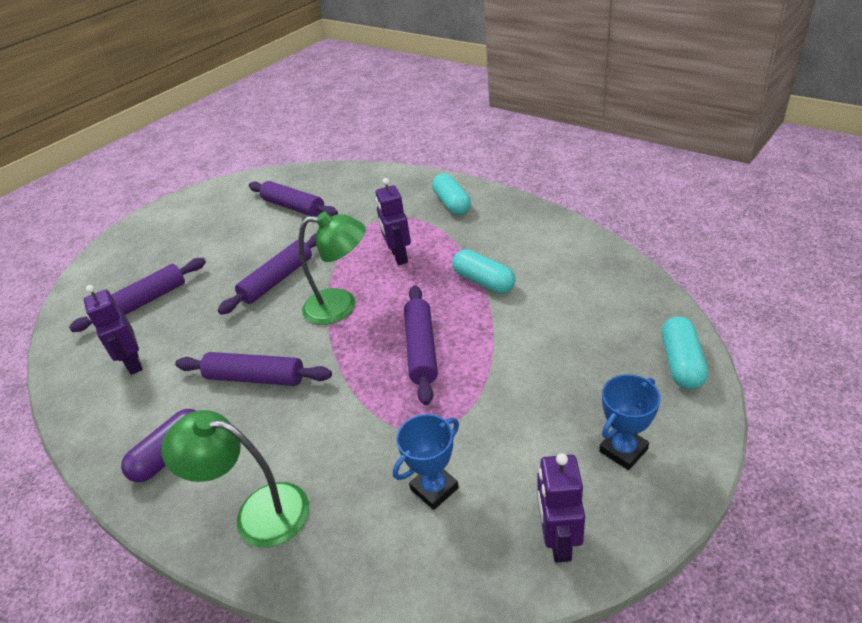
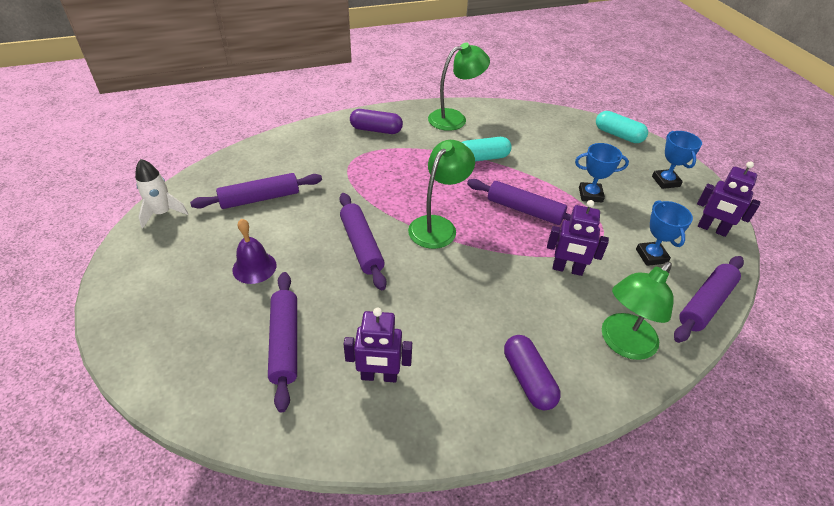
camera: 65 degrees left, 5 degrees up
(214, 247) = (254, 267): none -> purple bell
(242, 183) = (162, 213): none -> white rocket
(255, 378) = (479, 300): purple rolling pin -> purple rolling pin (705, 304)
(398, 256) = (409, 177): purple robot -> purple robot (567, 269)
(452, 204) = (376, 130): turquoise capsule -> purple capsule
(506, 388) = (590, 195): none -> blue trophy
(534, 232) = (454, 118): none -> green lamp

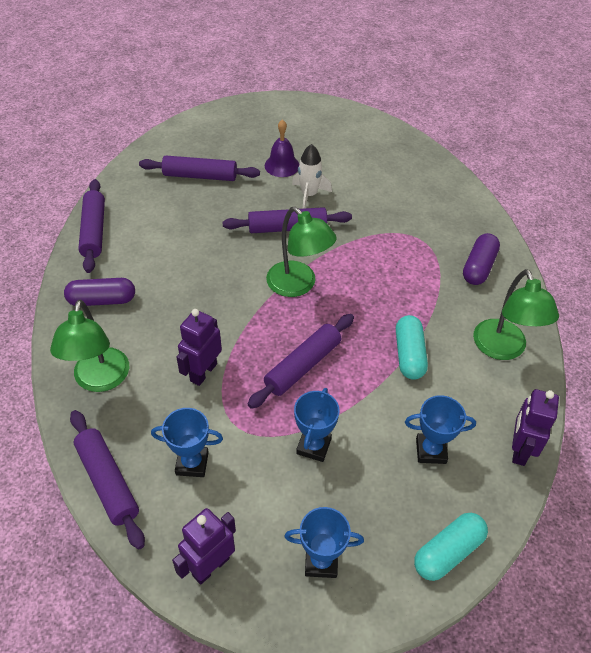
camera: 105 degrees right, 5 degrees up
(162, 213) = (361, 121): white rocket -> white rocket (309, 195)
(260, 198) = (368, 172): purple rolling pin -> purple rolling pin (94, 231)
(379, 376) = (148, 218): purple robot -> purple robot (519, 450)
(556, 144) = (431, 450): none -> blue trophy
(622, 344) = (100, 380): green lamp -> green lamp turned 150 degrees counterclockwise

